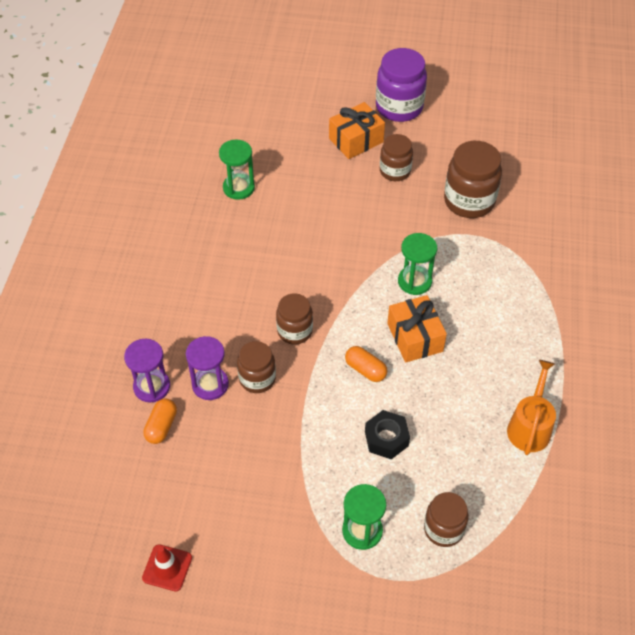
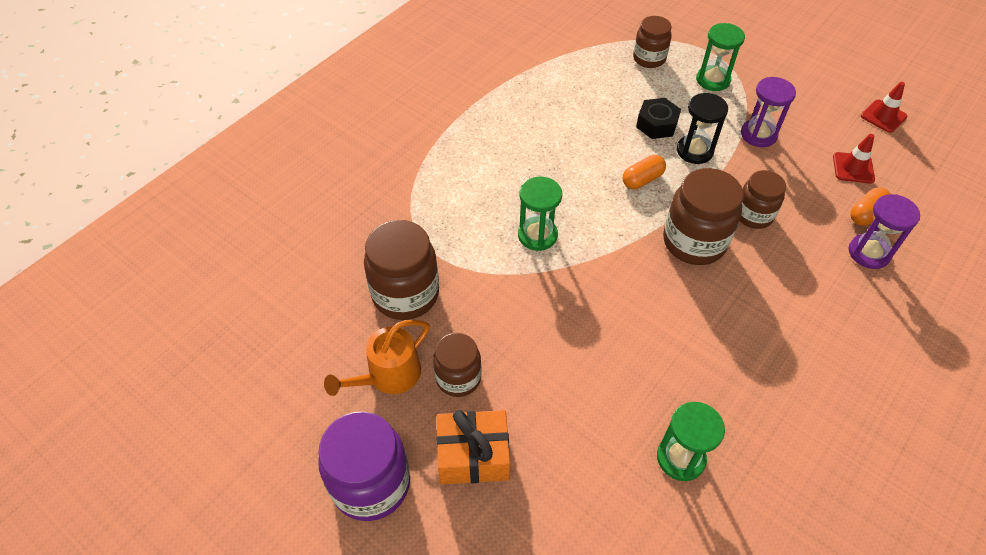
camera: 150 degrees left, 0 degrees up
(184, 476) = (853, 168): none -> red traffic cone
(210, 384) = (805, 230): purple hourglass -> purple hourglass (758, 134)
(295, 331) = (694, 242): brown jar -> brown jar, size x1.59
(336, 424) = (694, 151): none -> black hourglass
(365, 370) = (642, 179): orange capsule -> orange capsule turned 75 degrees clockwise
(415, 337) = (576, 186): orange gift -> none
(530, 427) = (531, 86): orange watering can -> orange watering can (389, 375)

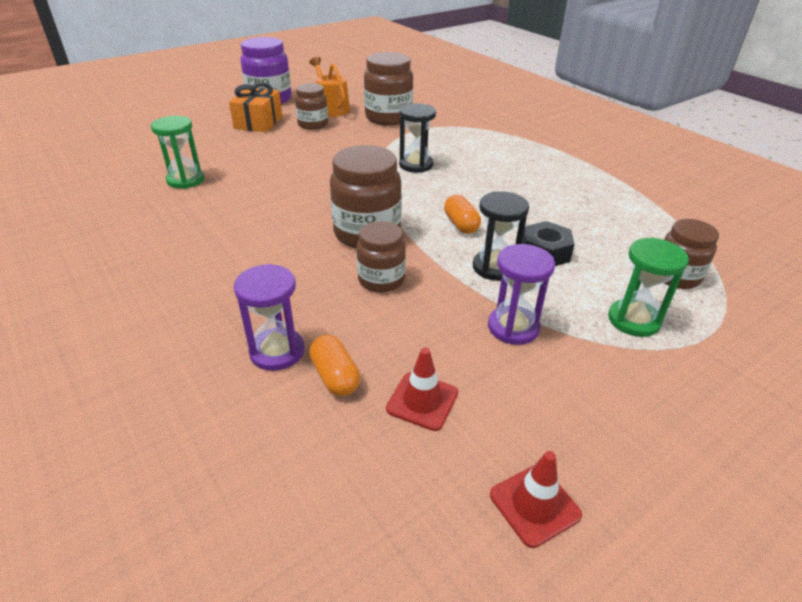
camera: 105 degrees right, 15 degrees down
(537, 235) = (416, 165): green hourglass -> black hourglass

